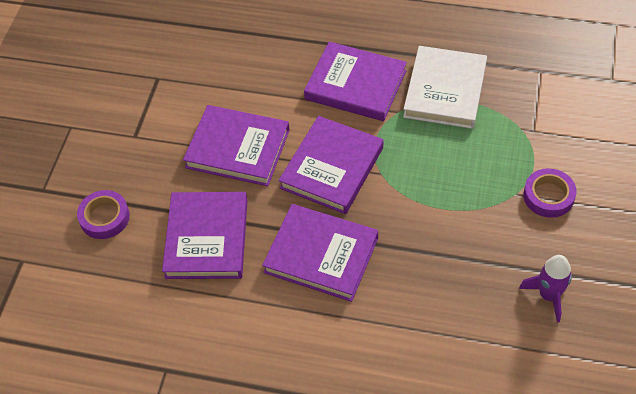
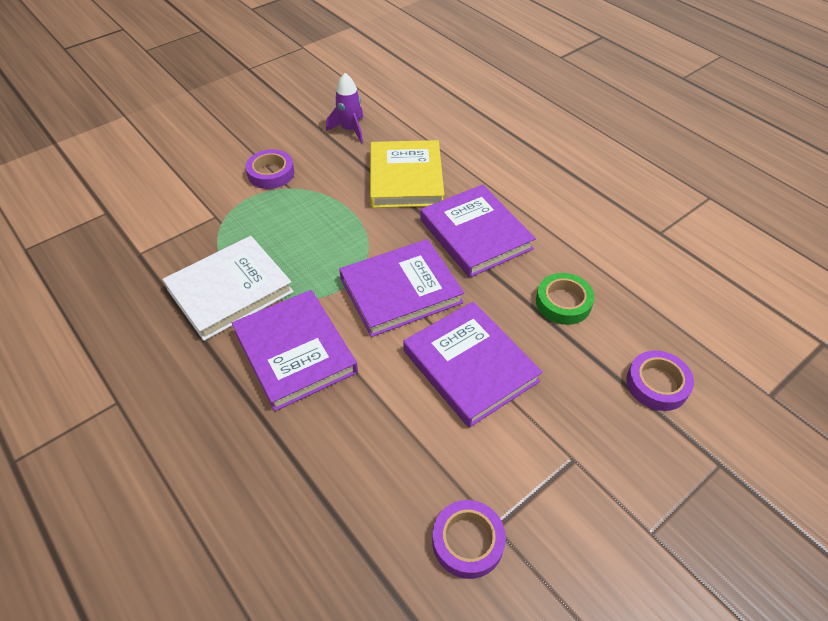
camera: 145 degrees left, 5 degrees down
(167, 63) = (467, 541): none -> purple tape
(207, 238) = (563, 302): purple book -> green tape
(434, 273) = (406, 178): none -> yellow book

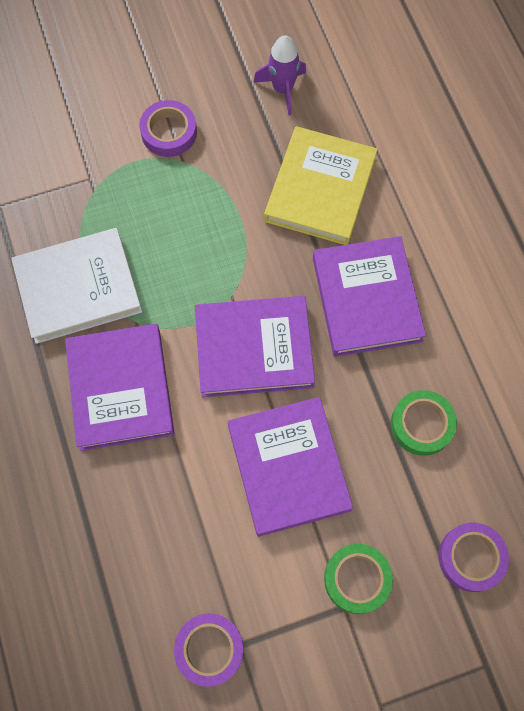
camera: 20 degrees right, 20 degrees up
(572, 433) = (357, 579): none -> green tape

